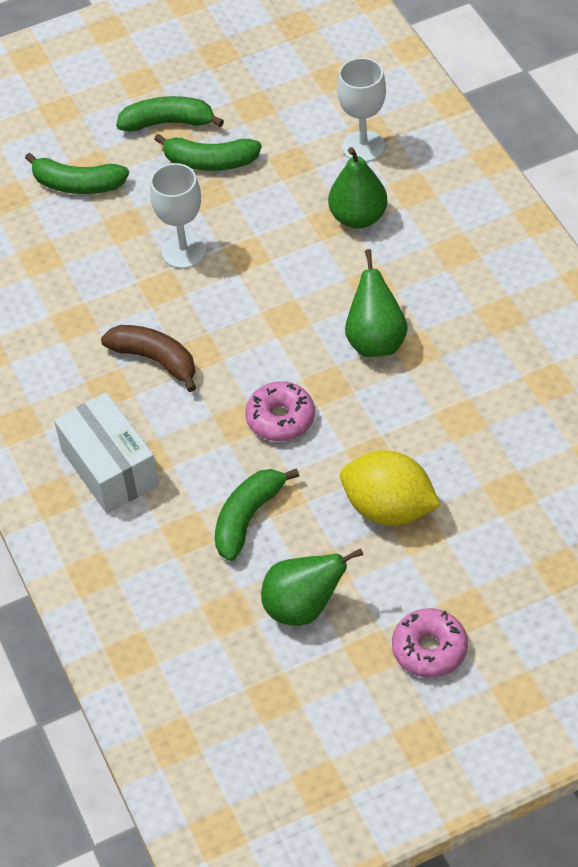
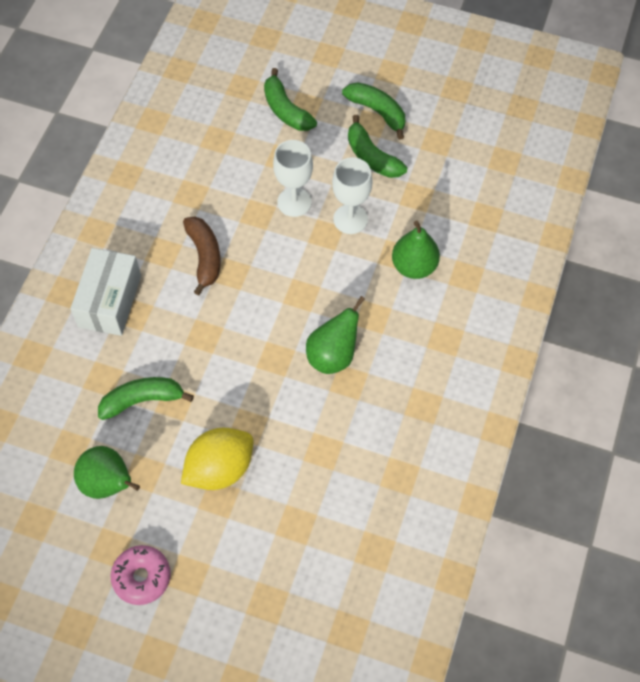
camera: 40 degrees right, 10 degrees up
(280, 418) = (227, 355): pink donut -> none
(363, 146) = (470, 222): white goblet -> white goblet (350, 219)
(389, 509) = (220, 468): yellow lemon -> yellow lemon turned 75 degrees clockwise

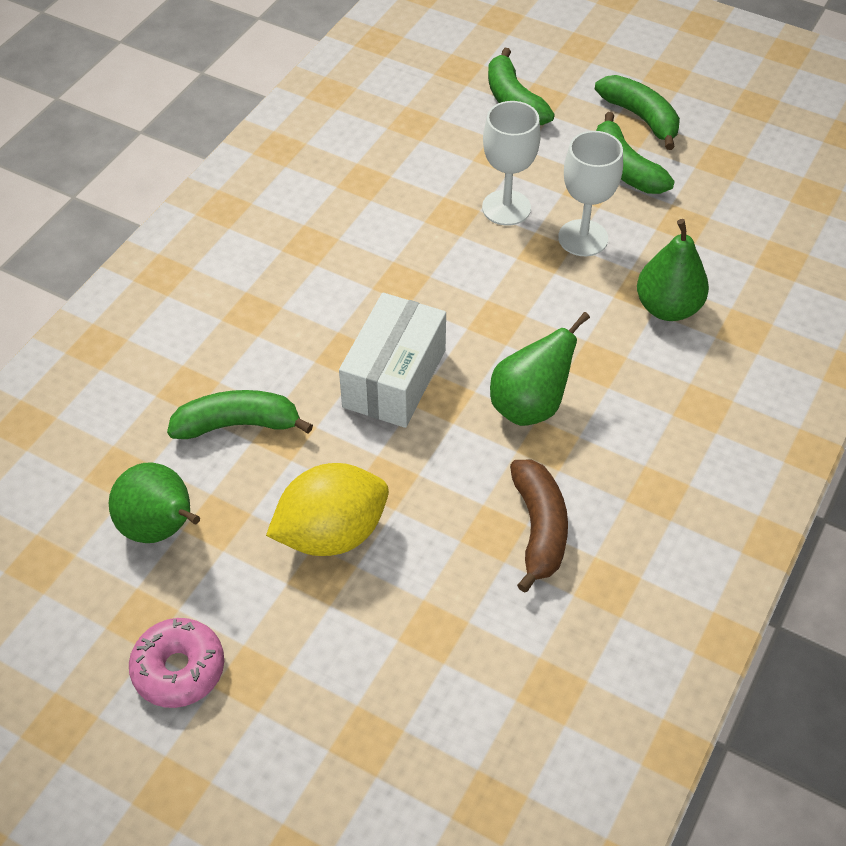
camera: 10 degrees right, 10 degrees down
(110, 301) = (222, 293): white box -> white box (394, 378)
(204, 257) = (367, 257): brown banana -> brown banana (539, 529)

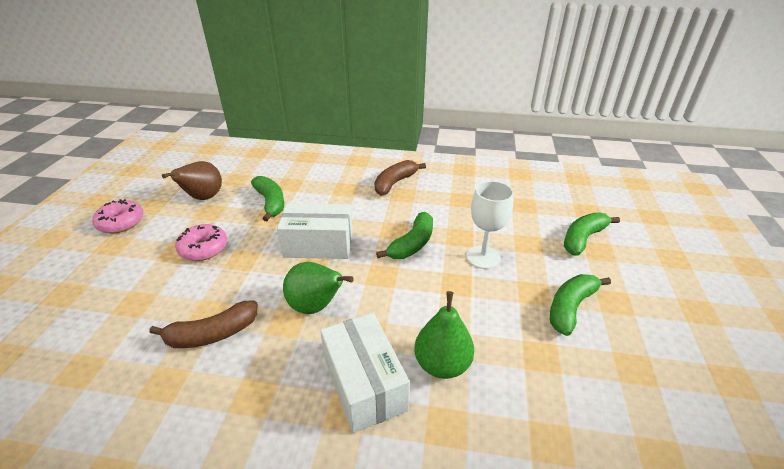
camera: 70 degrees right, 15 degrees down
(161, 528) = (203, 198): green pear -> brown pear
(271, 244) = (395, 183): none -> brown banana
(332, 533) = (203, 248): yellow lemon -> pink donut
(583, 238) = (482, 300): white goblet -> none
(640, 118) = (633, 305): green banana -> green banana (412, 244)
(672, 383) = (364, 384): none -> white box

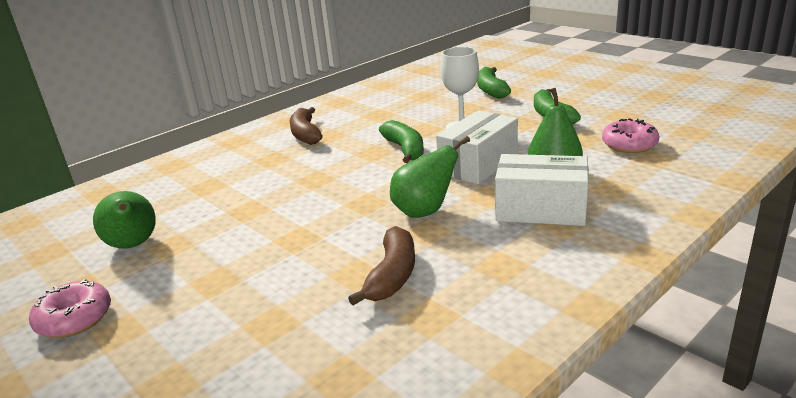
camera: 50 degrees left, 10 degrees down
(203, 198) = (133, 245): brown pear -> green pear
(203, 248) = (239, 260): pink donut -> pink donut (629, 145)
(270, 203) = (223, 203): green banana -> none
(318, 245) = (339, 192): white box -> white box (478, 164)

